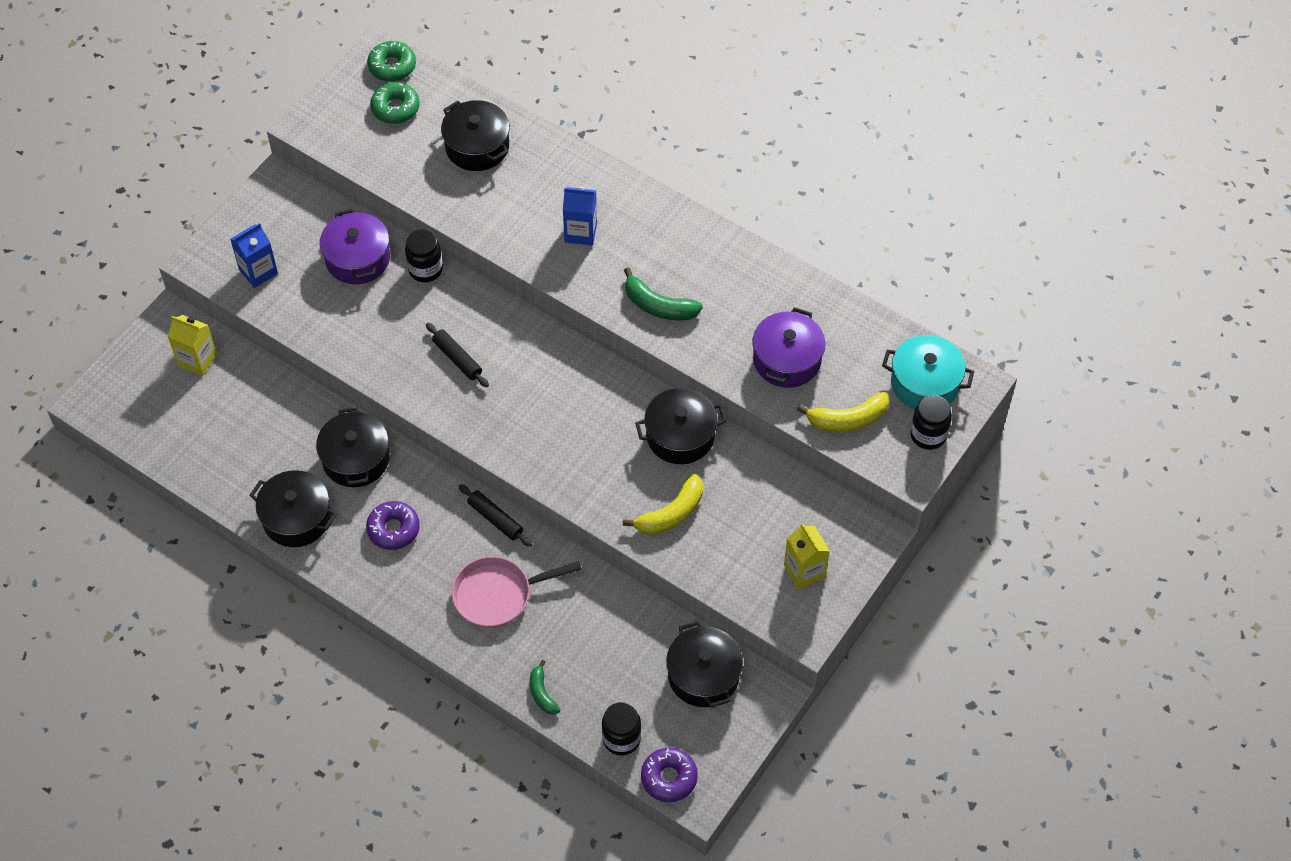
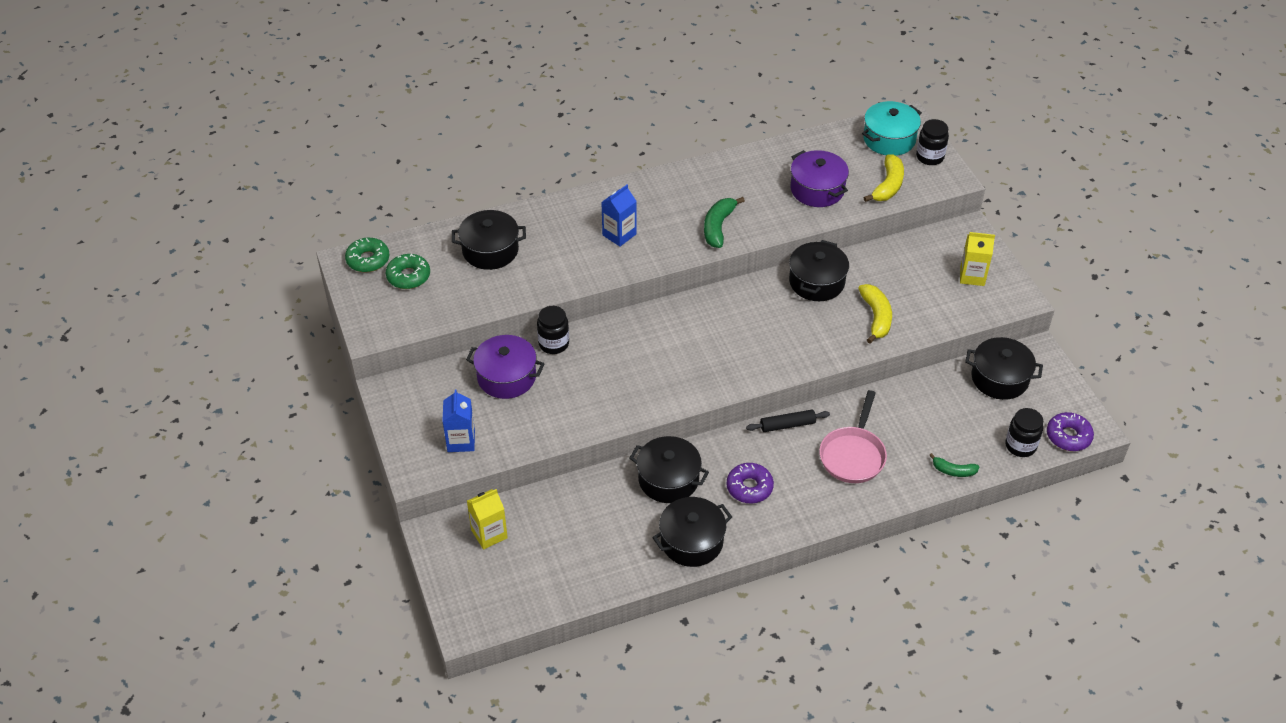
camera: 55 degrees left, 10 degrees down
(457, 358) = (649, 364): black rolling pin -> none
(658, 306) = (718, 227): green banana -> green banana turned 135 degrees clockwise

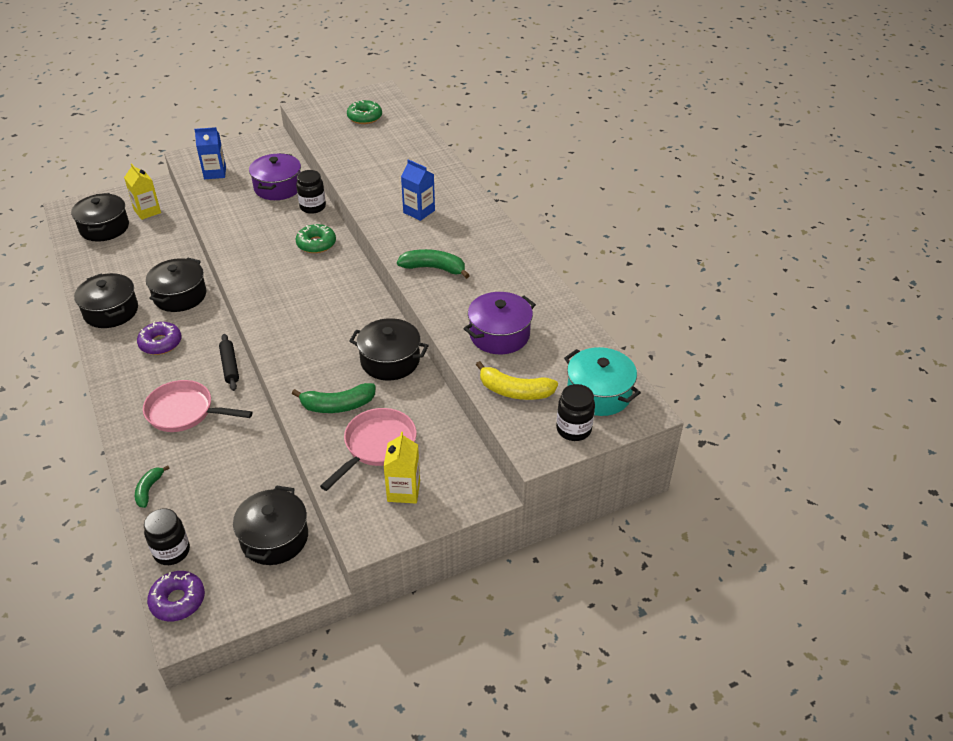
camera: 85 degrees right, 5 degrees down
(368, 260) = (382, 99): green donut -> green donut (316, 244)
(490, 250) = (395, 149): black pot -> black pot (104, 228)
(876, 317) = (338, 405): yellow banana -> green banana
(924, 292) = (377, 446): none -> pink pan

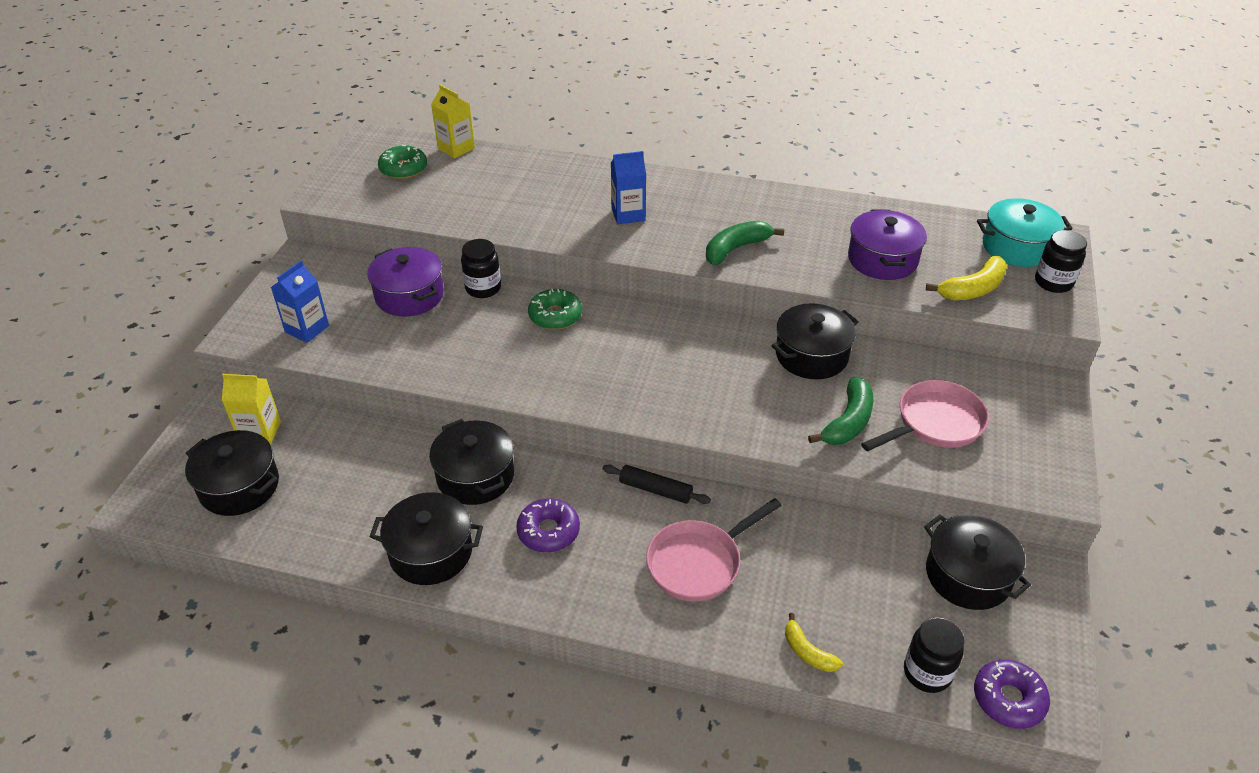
camera: 50 degrees left, 0 degrees up
(149, 490) = (807, 652): green banana -> yellow banana
(377, 446) = (934, 423): pink pan -> pink pan turned 75 degrees clockwise
(403, 491) = (1014, 435): yellow carton -> yellow carton (456, 148)

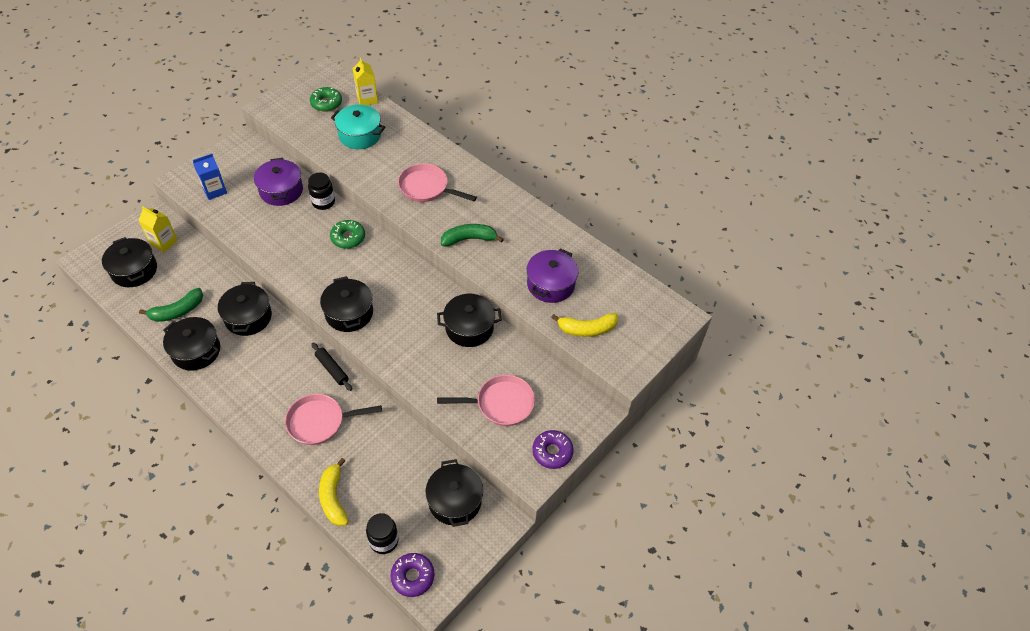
camera: 25 degrees right, 10 degrees up
(548, 531) = (260, 367): purple donut -> purple donut (552, 452)
(628, 214) = (427, 188): blue carton -> pink pan
(638, 400) = (349, 313): none -> black pot
(807, 652) = (333, 498): yellow banana -> yellow banana, size x1.61
(848, 422) = (452, 380): green banana -> green banana (177, 311)
(1016, 247) = (645, 312): turquoise pot -> turquoise pot (360, 135)
(1053, 282) = (643, 347): black jar -> none

